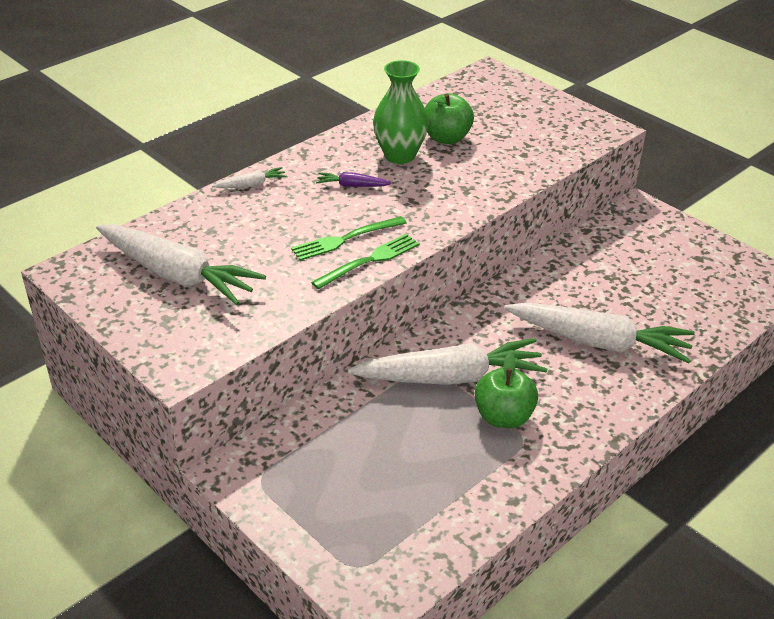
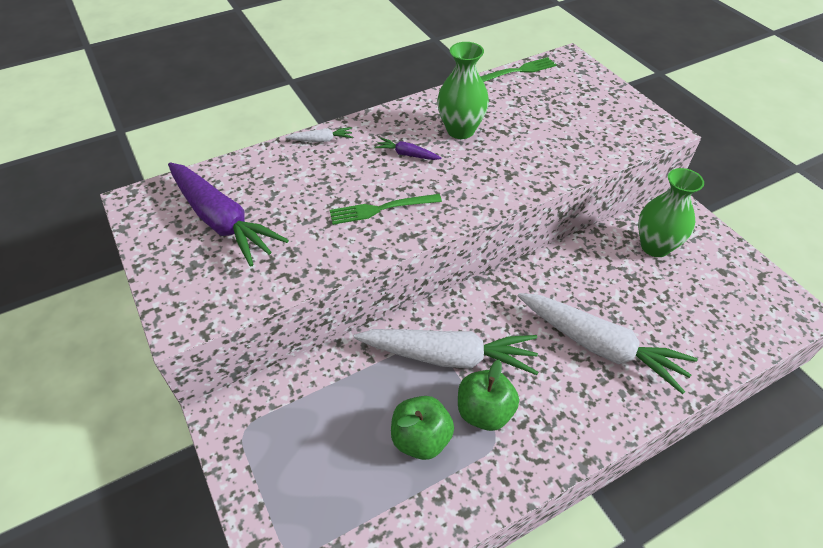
camera: 15 degrees right, 10 degrees up
(177, 275) = (222, 221): white carrot -> purple carrot
(370, 260) = (395, 235): green fork -> green fork (518, 71)
(446, 138) = (508, 119): green apple -> green apple (421, 439)
(626, 246) = (655, 246): none -> green vase

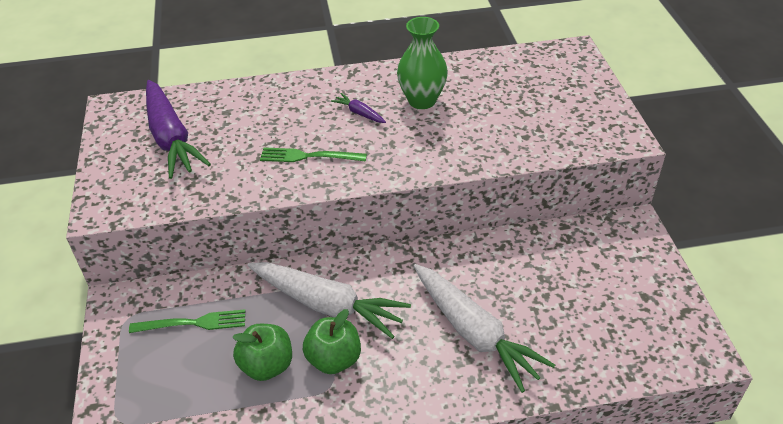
camera: 20 degrees right, 5 degrees down
(321, 140) = (290, 85): white carrot -> none
(518, 71) = (513, 54): green fork -> green fork (194, 323)
(655, 246) = (586, 256): green vase -> none

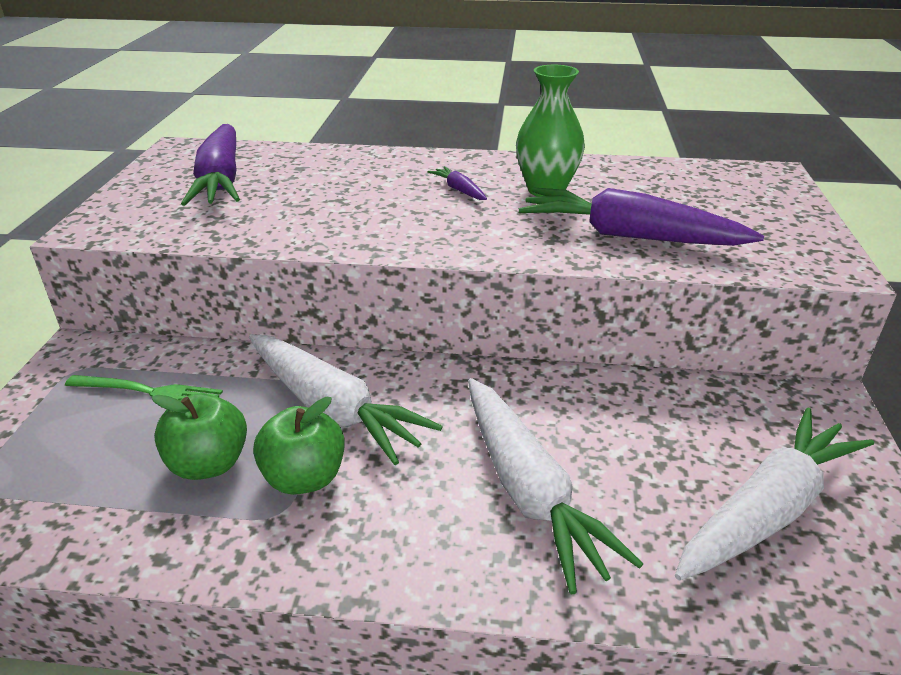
camera: 15 degrees right, 10 degrees down
(308, 156) = (370, 219): green fork -> none
(492, 136) = (629, 236): none -> purple carrot
(612, 310) = (767, 509): none -> white carrot

